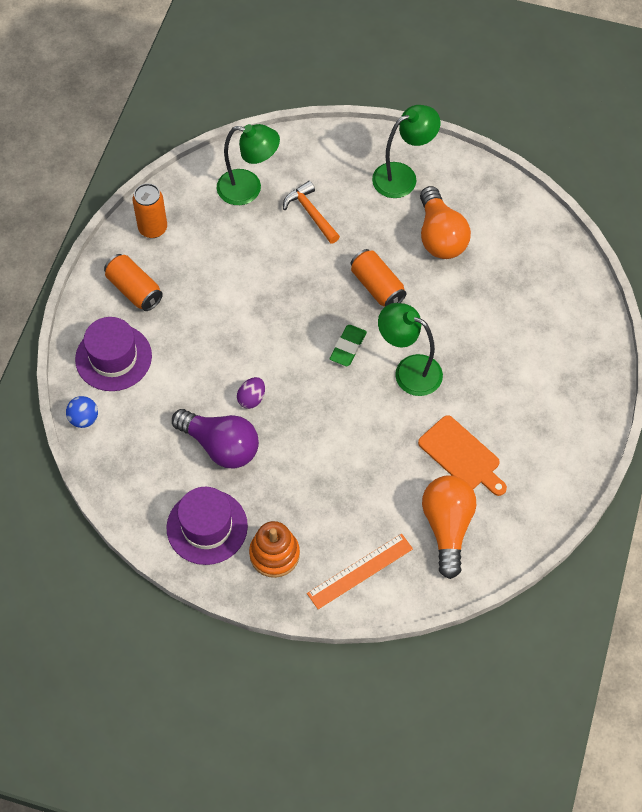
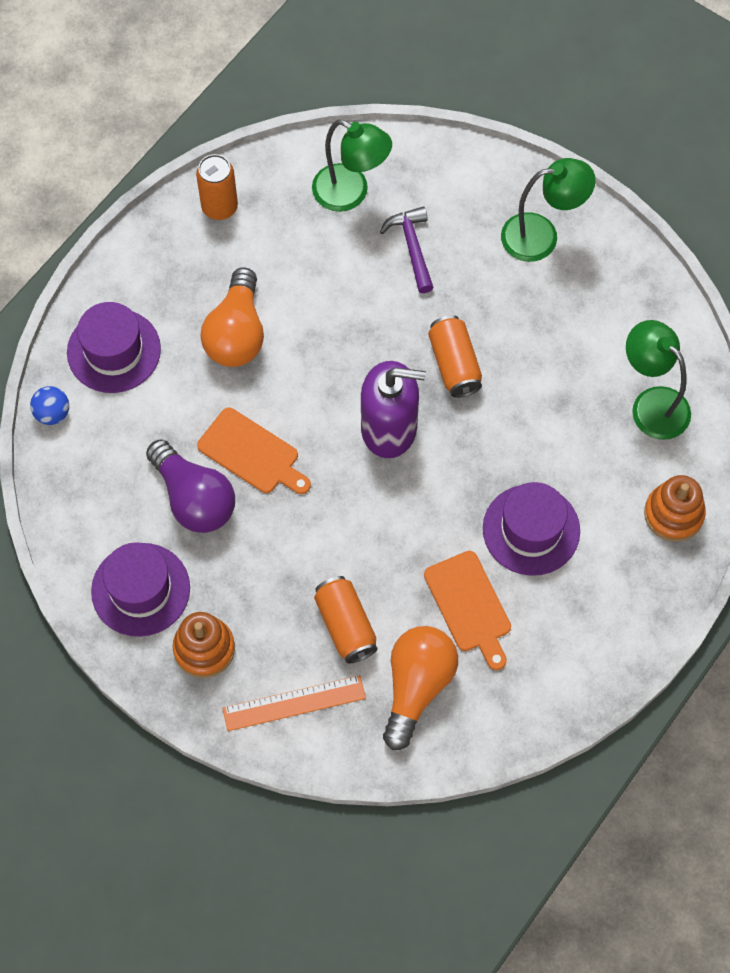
camera: 20 degrees right, 5 degrees up
(134, 290) = (169, 276): orange can -> orange can (345, 625)
(251, 399) = (252, 453): purple egg -> orange cutting board
(310, 213) = (412, 247): orange hammer -> purple hammer
(348, 347) = (389, 428): green eraser -> purple soap dispenser
(409, 371) = (449, 481): green lamp -> green lamp (651, 404)
(440, 236) = (555, 326): orange light bulb -> orange light bulb (236, 334)
(484, 386) = (531, 530): none -> purple hat
(582, 341) = (673, 514): none -> orange stacking toy

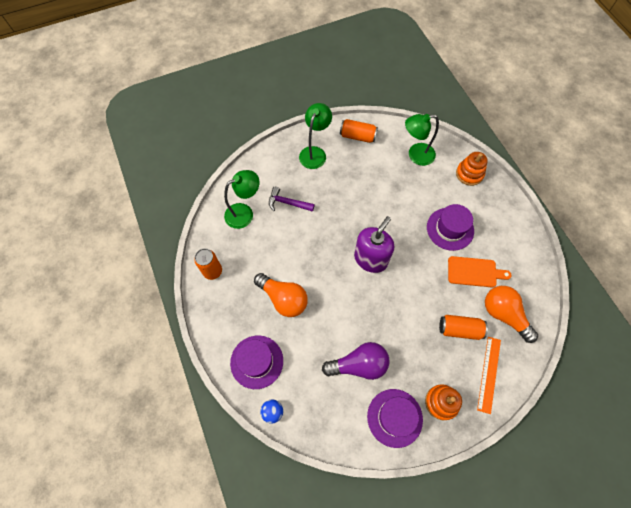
camera: 60 degrees left, 0 degrees up
(252, 453) = (350, 325): orange cutting board -> none
(454, 364) = (355, 216): orange can -> orange can (357, 136)

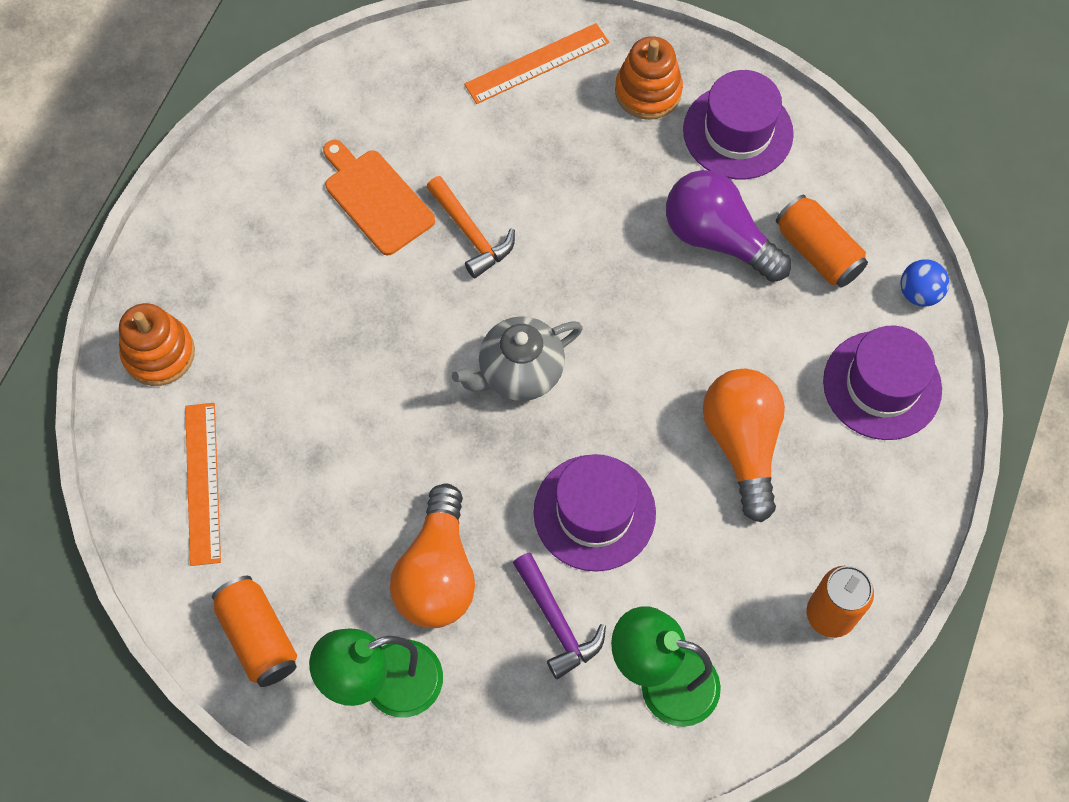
camera: 135 degrees left, 0 degrees up
(371, 259) = (519, 373): purple soap dispenser -> grey teapot
(415, 155) = (203, 483): green lamp -> orange ruler
(434, 288) = (471, 234): none -> orange hammer
(450, 229) = (324, 296): purple hat -> purple hat (594, 512)
(459, 329) = (506, 148): orange can -> orange can (818, 252)
(504, 314) = (413, 108): orange light bulb -> orange light bulb (437, 573)

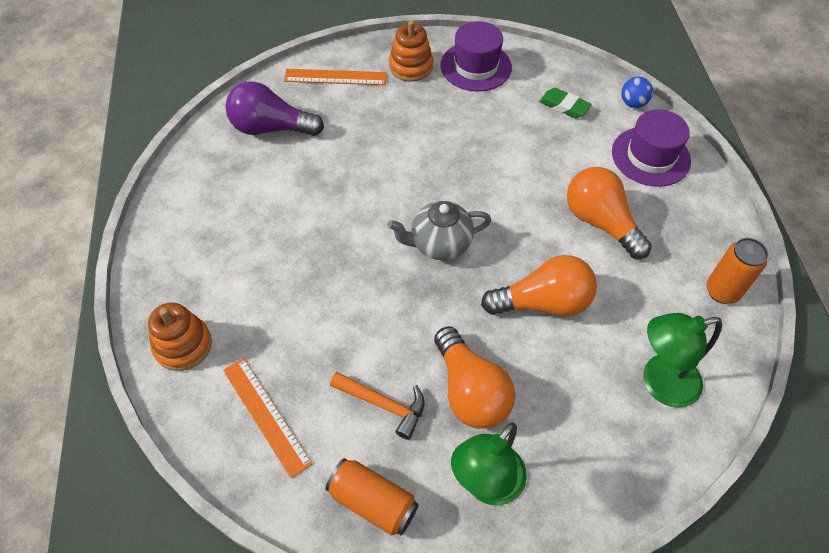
camera: 30 degrees left, 10 degrees down
(376, 199) = (281, 187): orange cutting board -> none
(471, 234) = (356, 181): orange hammer -> orange hammer (384, 405)
(519, 373) = (439, 244): grey teapot -> grey teapot turned 45 degrees clockwise
(537, 63) = (335, 77): orange ruler -> orange ruler turned 60 degrees clockwise
(557, 622) = (568, 381): purple hammer -> none
(594, 512) = (543, 302): purple hat -> orange light bulb
(717, 238) = (504, 122): purple light bulb -> purple light bulb (270, 128)
(818, 252) = (564, 106): orange can -> green eraser

